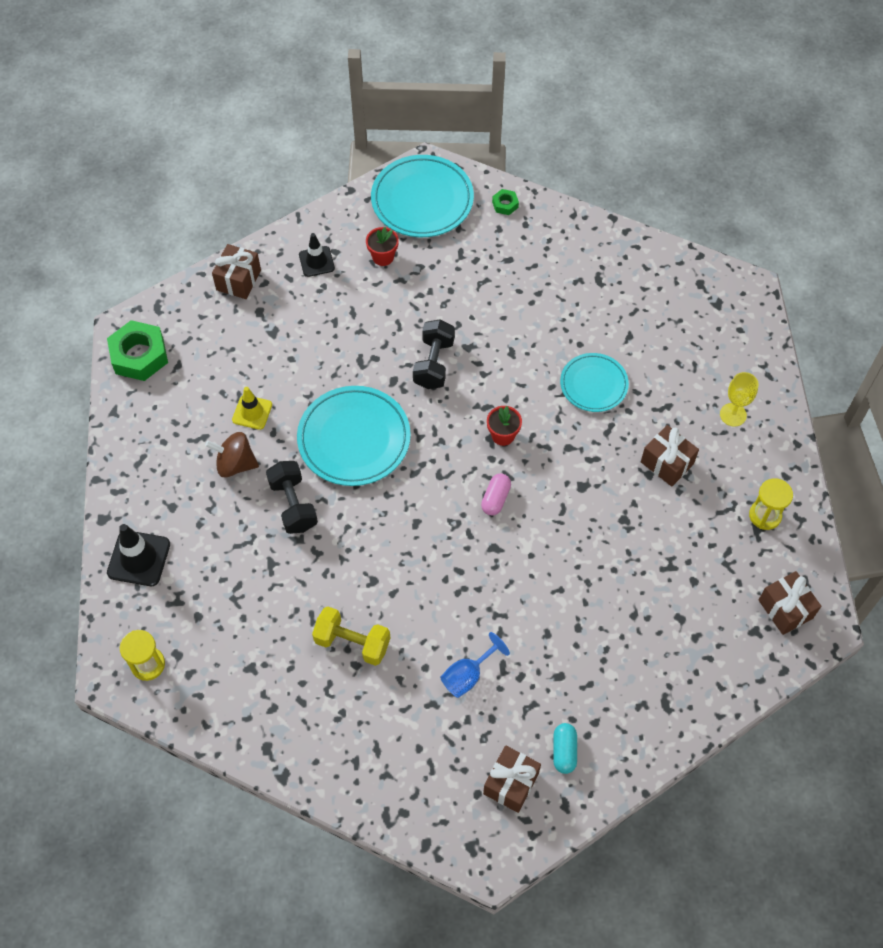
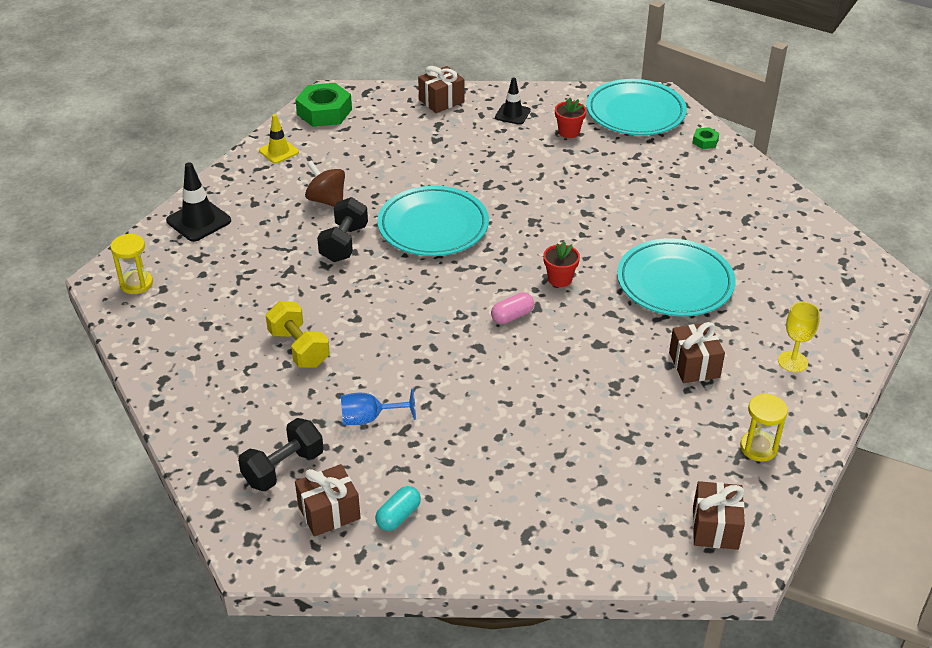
camera: 35 degrees right, 20 degrees down
(252, 412) = (371, 177): yellow traffic cone -> yellow traffic cone (279, 151)
(434, 363) = (546, 210): black dumbbell -> black dumbbell (283, 468)
(593, 384) = (675, 283): turquoise plate -> turquoise plate, size x1.62

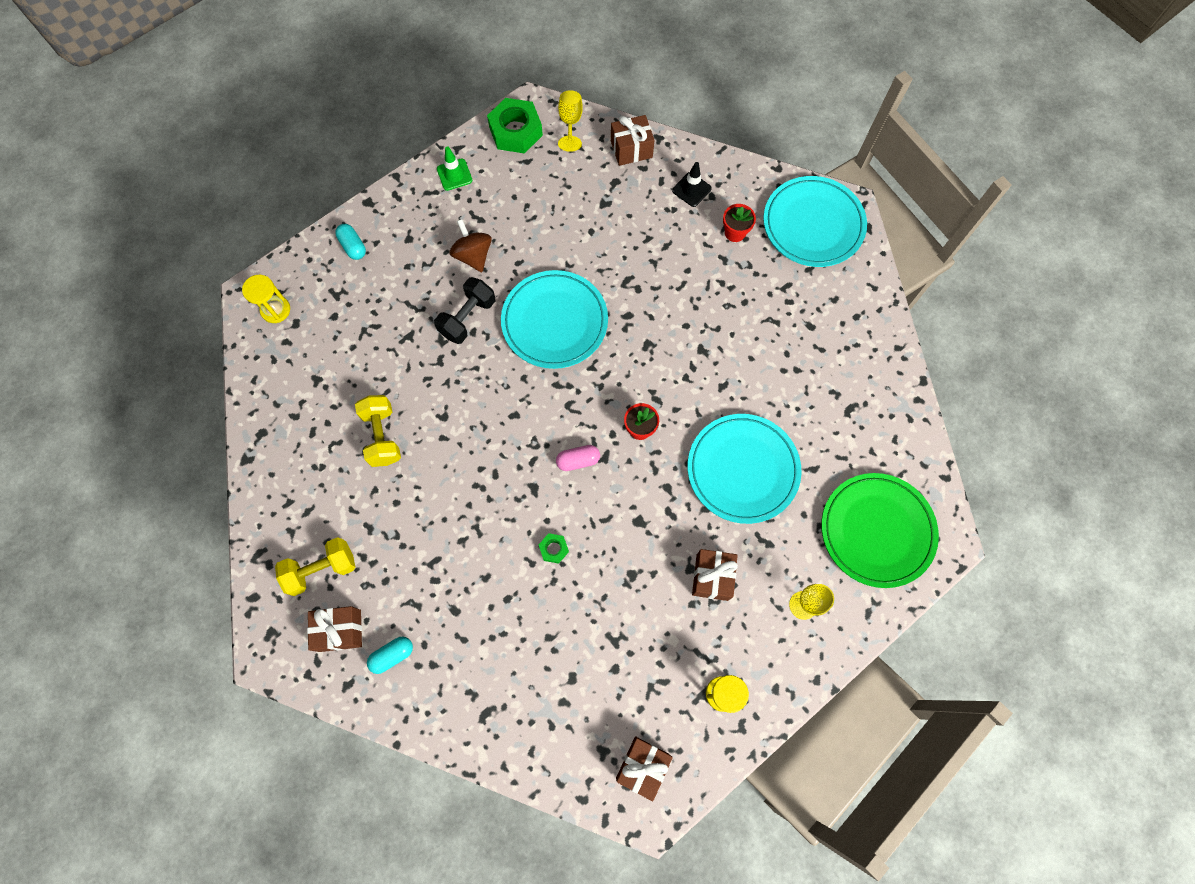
camera: 20 degrees right, 30 degrees up
(198, 221) = (353, 246): black traffic cone -> turquoise capsule
(279, 151) = (454, 175): yellow traffic cone -> green traffic cone
(283, 468) = (321, 569): black dumbbell -> yellow dumbbell
(369, 418) = (410, 539): blue goblet -> none
(374, 96) = (570, 122): none -> yellow goblet
(705, 141) = (862, 288): green nut -> green nut (553, 549)
(824, 293) = (876, 531): none -> green plate

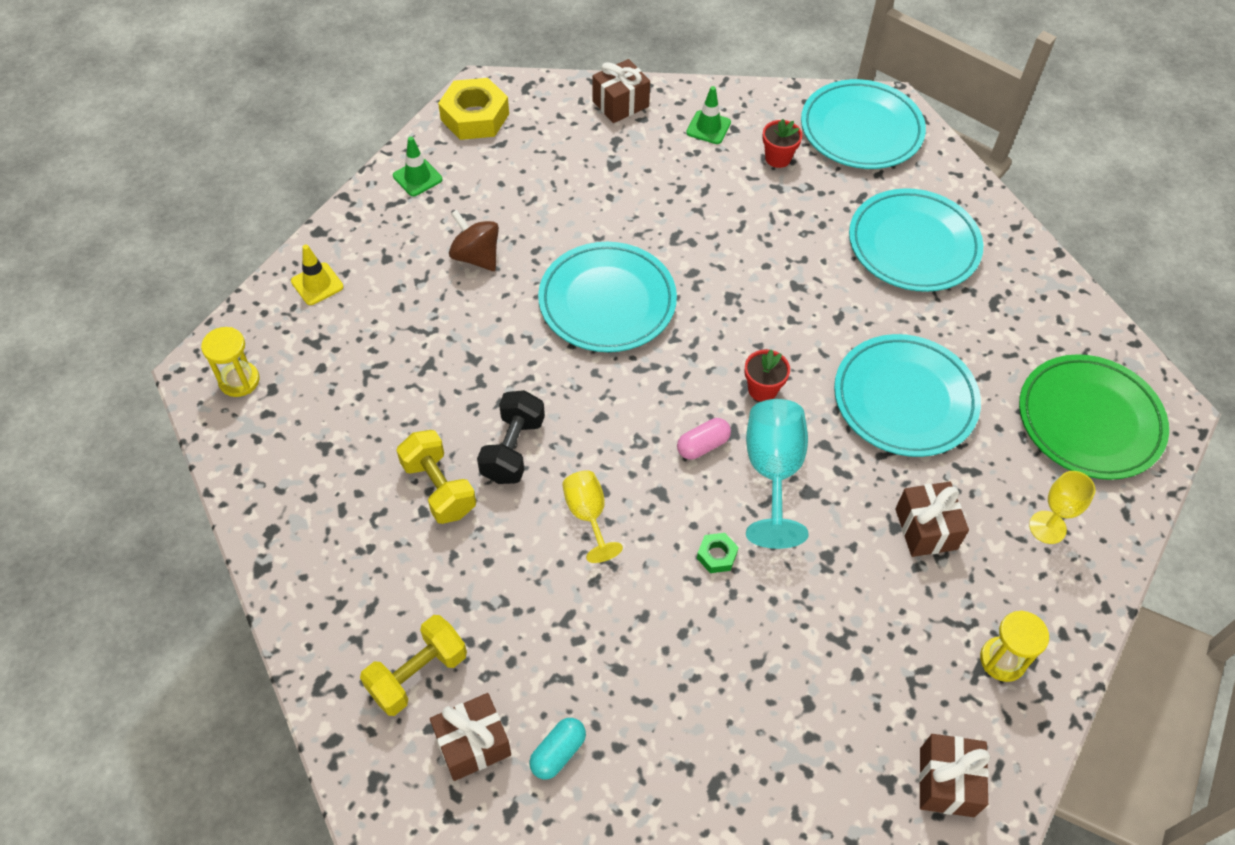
camera: 20 degrees left, 15 degrees down
(353, 246) = (317, 284): turquoise capsule -> yellow traffic cone
(467, 318) = (496, 325): black dumbbell -> black dumbbell (513, 449)
(515, 131) = (475, 117): green nut -> yellow nut
(570, 122) = (537, 94): yellow goblet -> yellow goblet (588, 515)
(620, 497) = (773, 472): none -> turquoise goblet
(691, 189) = (708, 127): black traffic cone -> green traffic cone
(808, 341) = (913, 245): none -> turquoise plate

